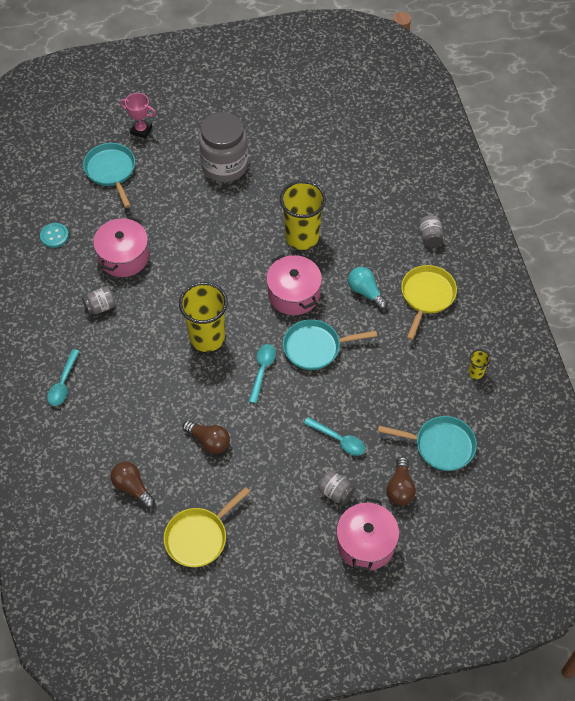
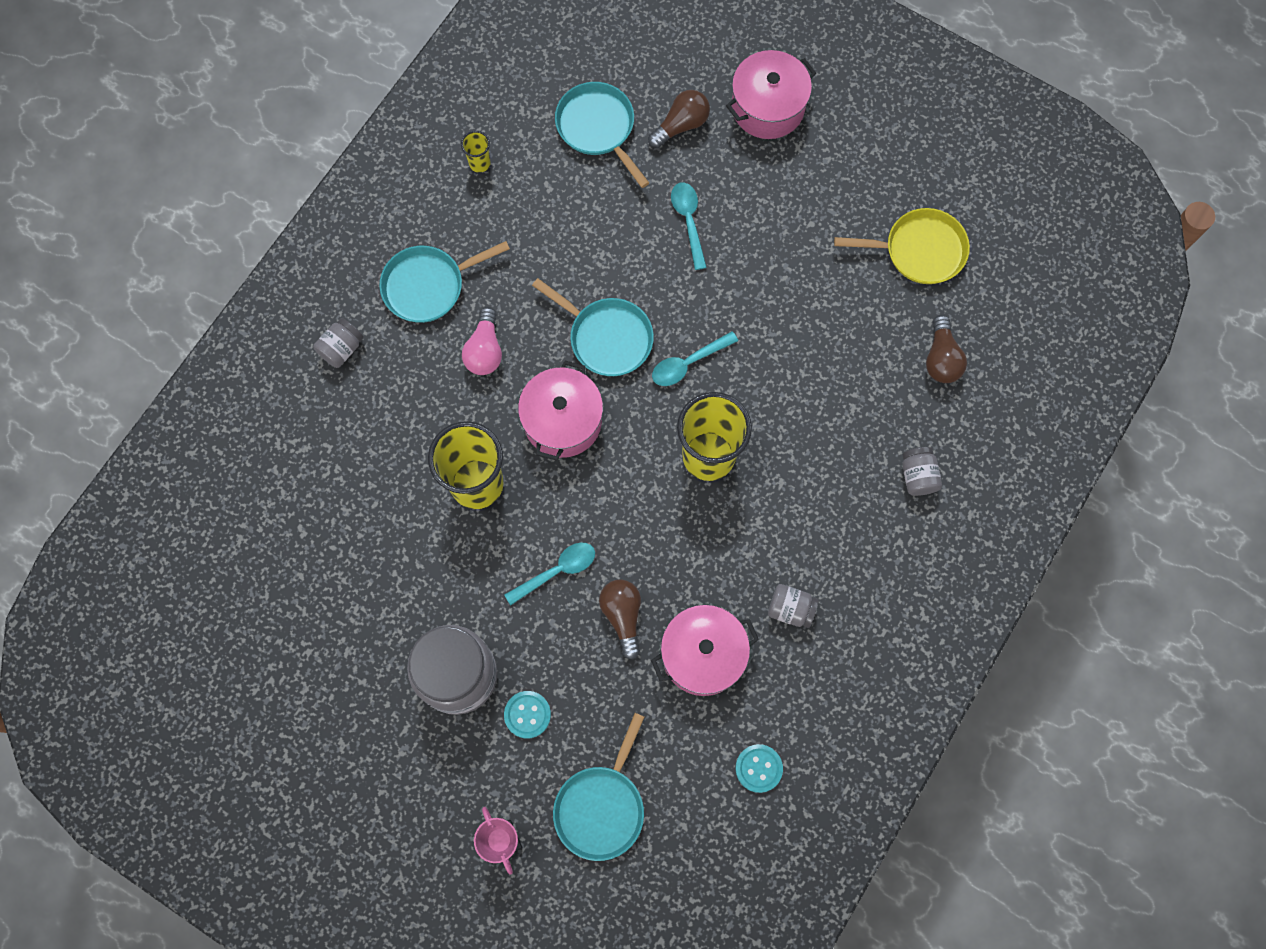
camera: 135 degrees left, 15 degrees up
(63, 383) = (914, 546): turquoise spoon -> turquoise spoon (556, 571)
(179, 176) = (527, 714): none -> turquoise button
(209, 441) = (819, 337): brown light bulb -> brown light bulb (622, 616)
(336, 492) = (746, 175): grey jar -> grey jar (917, 476)
(365, 292) = (485, 350): turquoise light bulb -> pink light bulb
(426, 296) = (428, 286): yellow pan -> turquoise pan

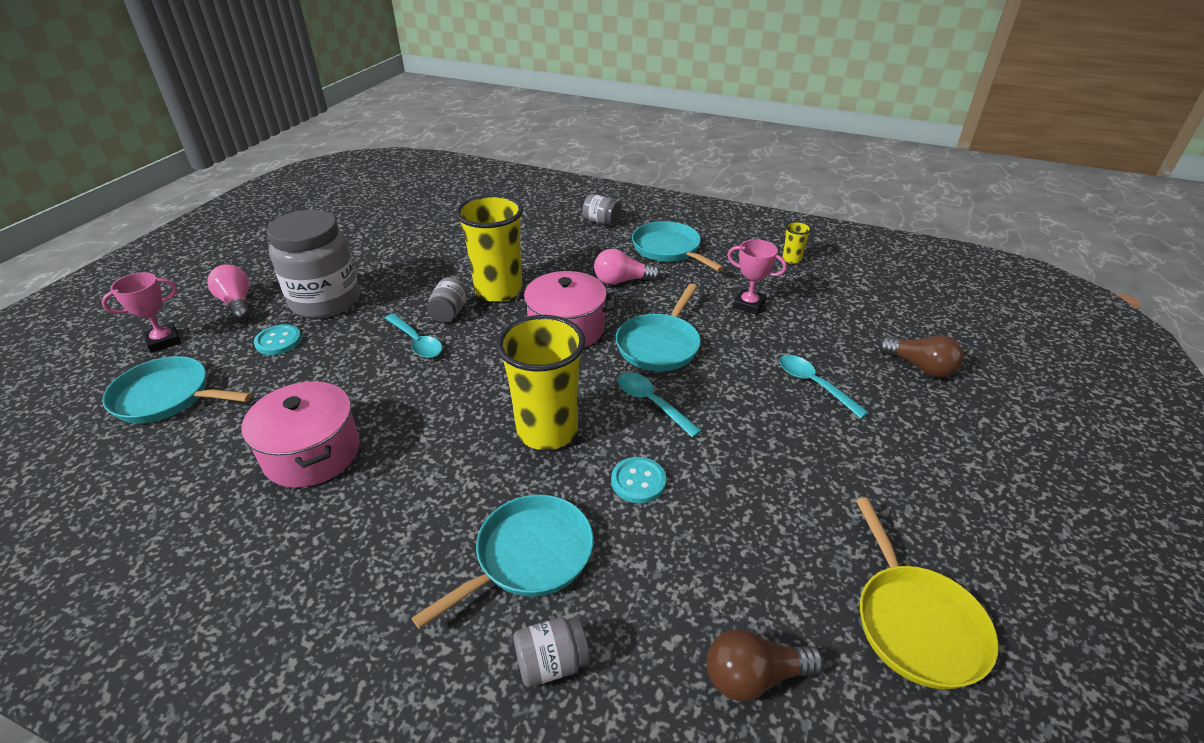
camera: 80 degrees right, 35 degrees down
(441, 777) = (237, 303): none -> pink light bulb
(557, 235) = (749, 305): none -> pink trophy
(598, 128) = (873, 315): turquoise pan -> turquoise pan (529, 556)
(622, 616) = (366, 388): brown light bulb -> none
(688, 221) = (814, 385): turquoise spoon -> turquoise spoon turned 105 degrees counterclockwise
(758, 768) = (156, 519): turquoise button -> turquoise button (638, 481)
(767, 107) = (999, 431): pink pot -> none
(790, 609) = (356, 527): grey jar -> grey jar (449, 313)

